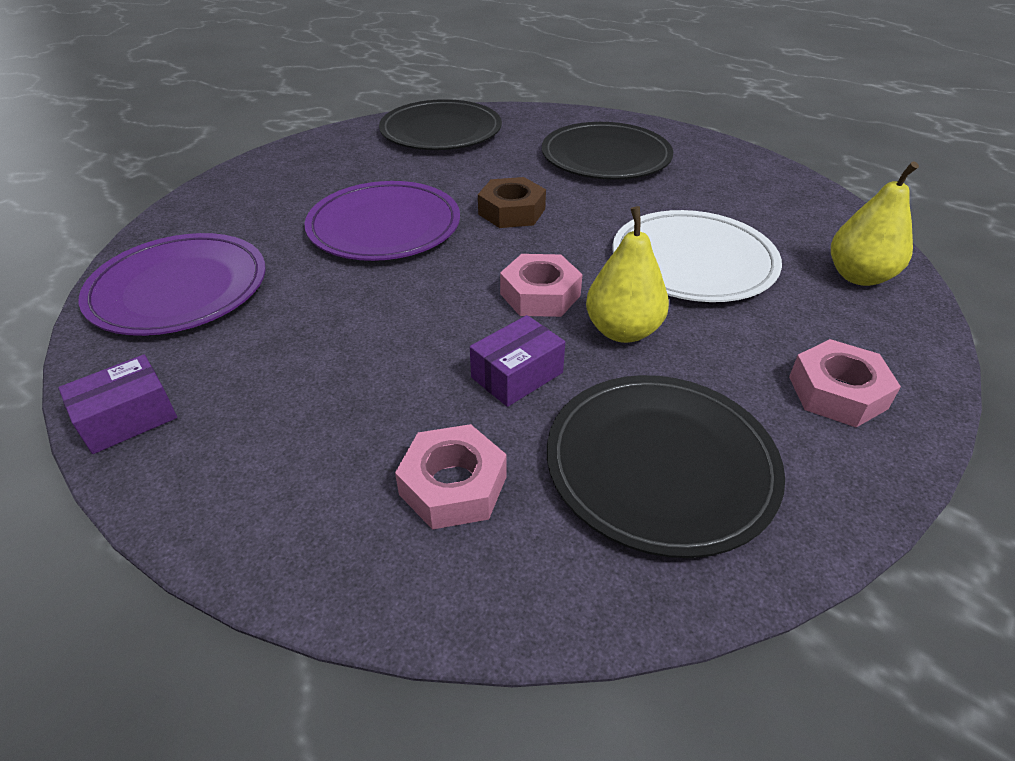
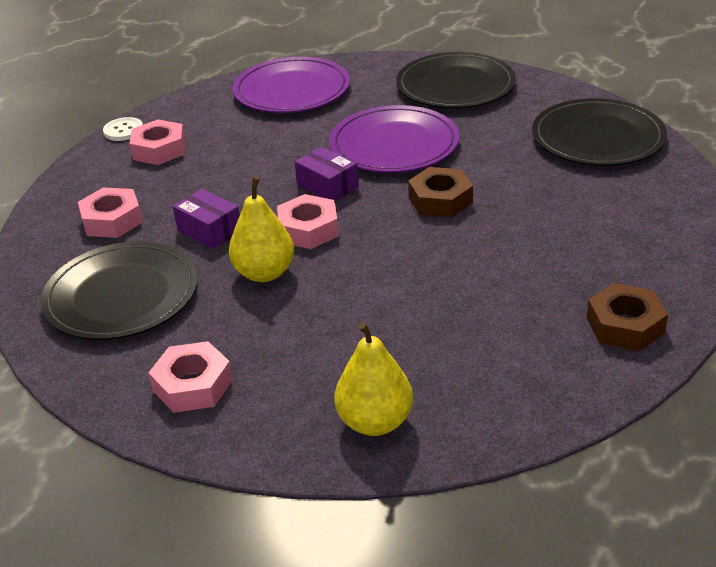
camera: 85 degrees right, 5 degrees down
(128, 418) = (170, 112): purple box -> purple box (327, 186)
(145, 482) = (123, 130): none -> white button
(254, 430) = (159, 150): none -> pink nut
(606, 157) = (589, 244): black plate -> black plate (455, 86)
(693, 261) = (378, 309): white plate -> none
(714, 159) = (625, 325): none -> brown nut

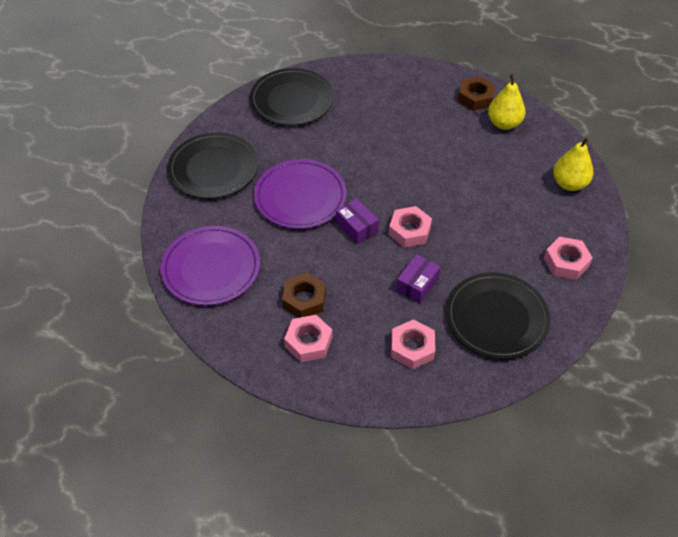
camera: 100 degrees left, 15 degrees up
(123, 130) = (276, 378): white button -> none
(264, 273) = (459, 246): yellow pear -> yellow pear (504, 123)
(327, 186) = (356, 227): purple box -> purple box turned 75 degrees counterclockwise
(440, 200) = (369, 169): brown nut -> brown nut (304, 299)

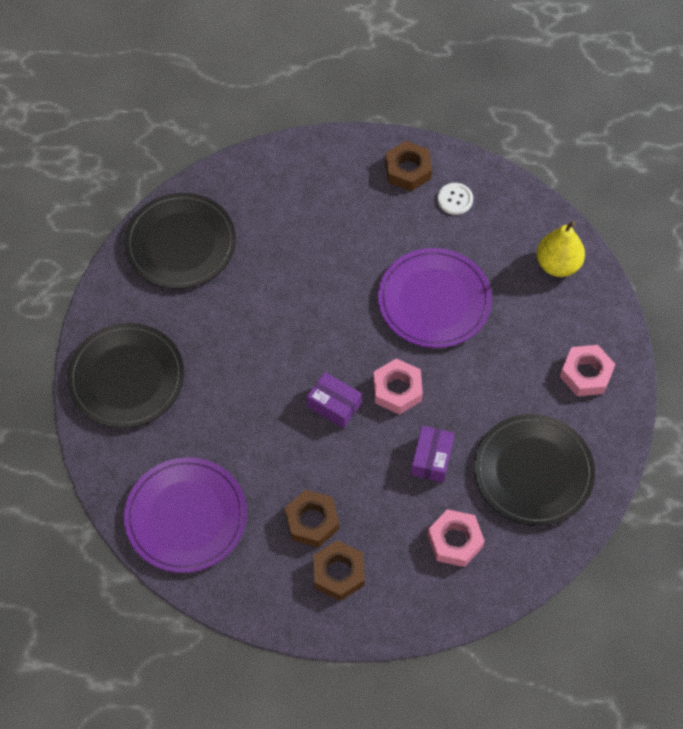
camera: 20 degrees left, 10 degrees up
(300, 197) = (250, 384): purple plate -> purple plate (434, 300)
(308, 342) = (338, 573): pink nut -> brown nut
(504, 123) = (455, 199): yellow pear -> white button

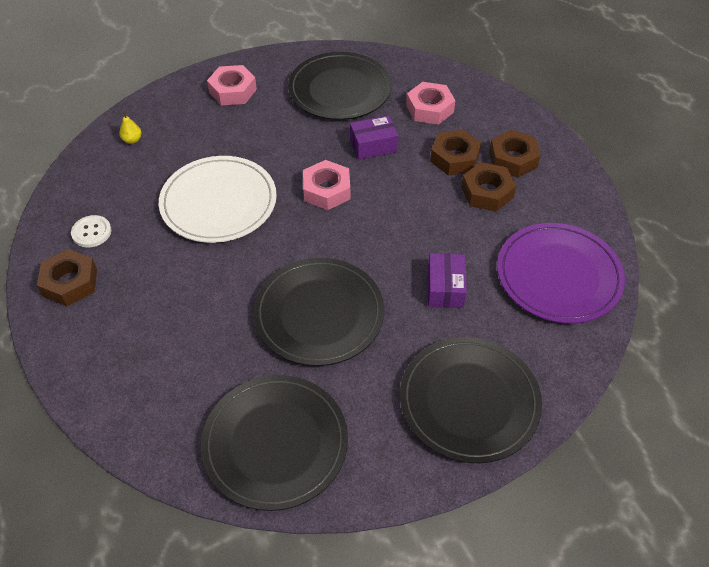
camera: 120 degrees left, 10 degrees down
(268, 320) = (319, 314): none -> black plate
(334, 405) = (372, 224): purple box -> purple box (445, 288)
(372, 521) = (454, 158): none -> brown nut
(434, 300) = (218, 202): purple plate -> white plate
(558, 264) = (132, 140): yellow pear -> yellow pear, size x0.46

